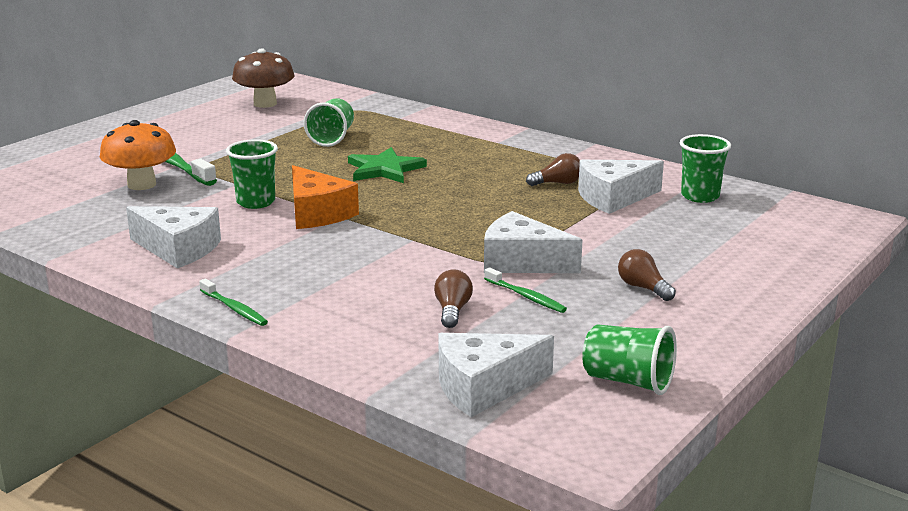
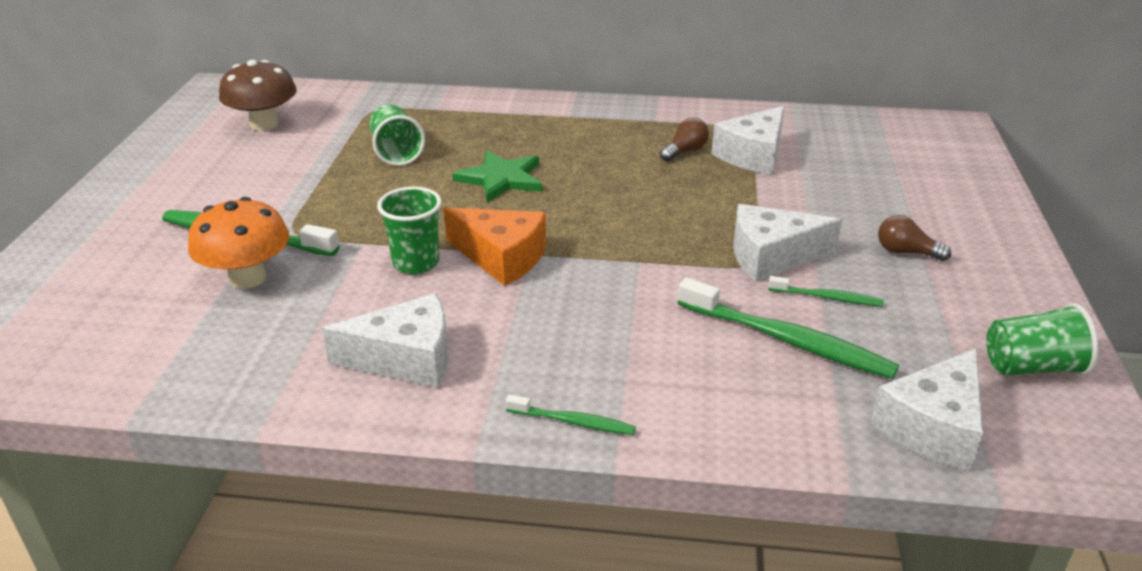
camera: 30 degrees left, 10 degrees up
(452, 311) = (787, 340): brown light bulb -> green toothbrush
(700, 196) = (818, 133): green cup -> none

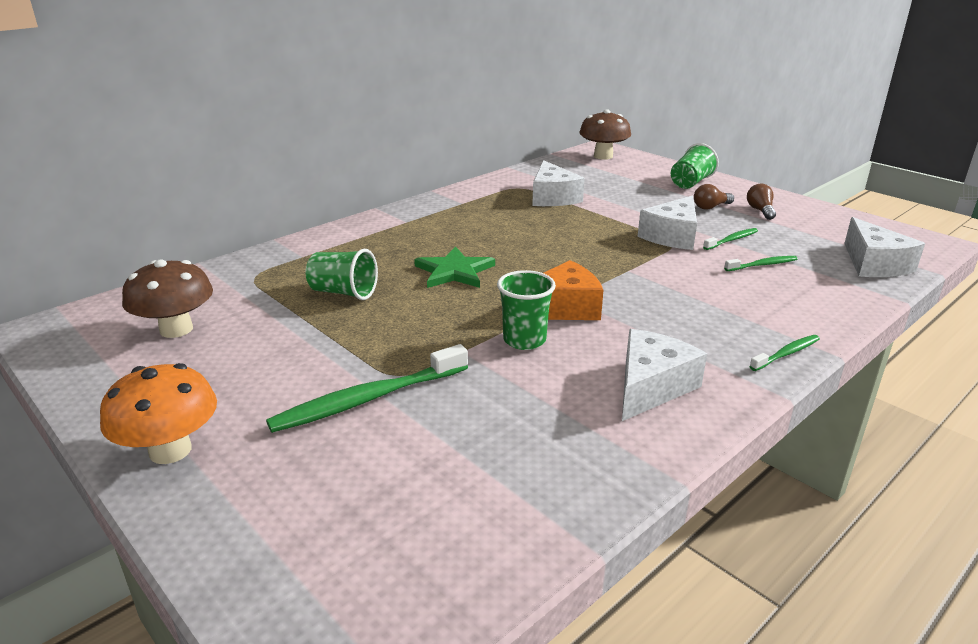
camera: 50 degrees left, 5 degrees down
(247, 278) = (441, 419): orange mushroom -> orange mushroom (170, 450)
(685, 151) = (517, 210): brown light bulb -> brown light bulb (760, 211)
(787, 340) = (762, 265): green toothbrush -> green toothbrush, size x0.52
(932, 135) = (603, 156): none -> brown mushroom
(1032, 367) = (843, 225): green cup -> green cup (690, 183)

